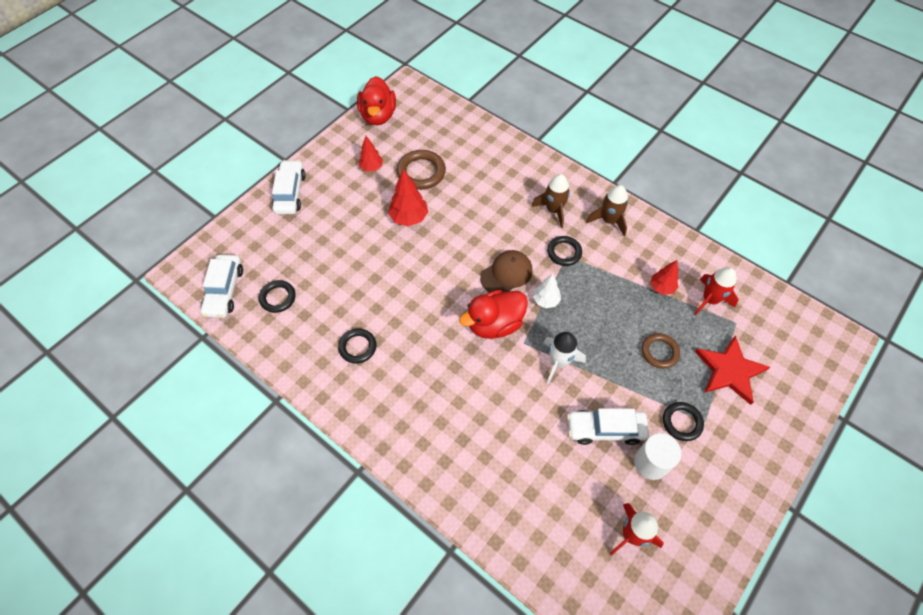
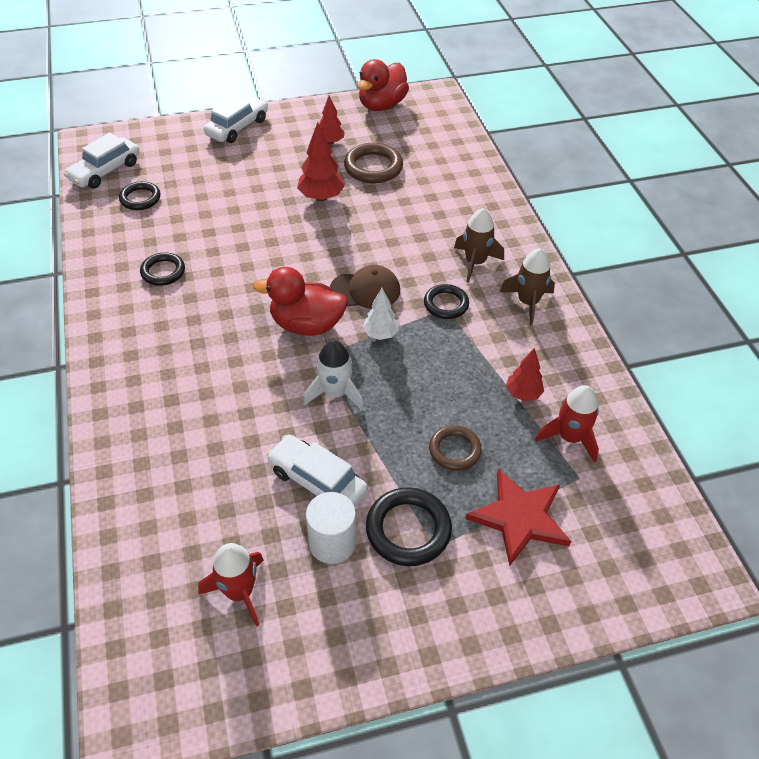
camera: 35 degrees right, 10 degrees down
(682, 422) = (408, 529): black ring -> black ring, size x1.52

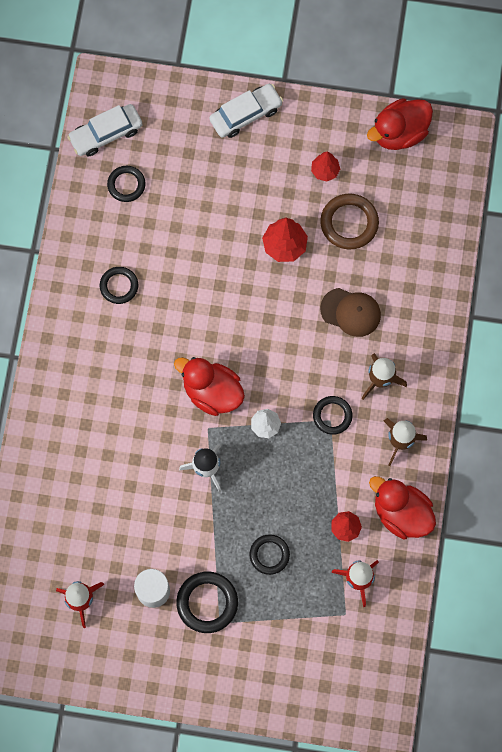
camera: 25 degrees right, 25 degrees up
(317, 481) = (162, 539): white car -> none
(365, 290) = (274, 374): brown cap -> brown cap (351, 312)
(454, 450) = (269, 555): brown ring -> black ring
(519, 518) = (286, 626): red star -> none
(572, 360) = (401, 513): none -> red duck

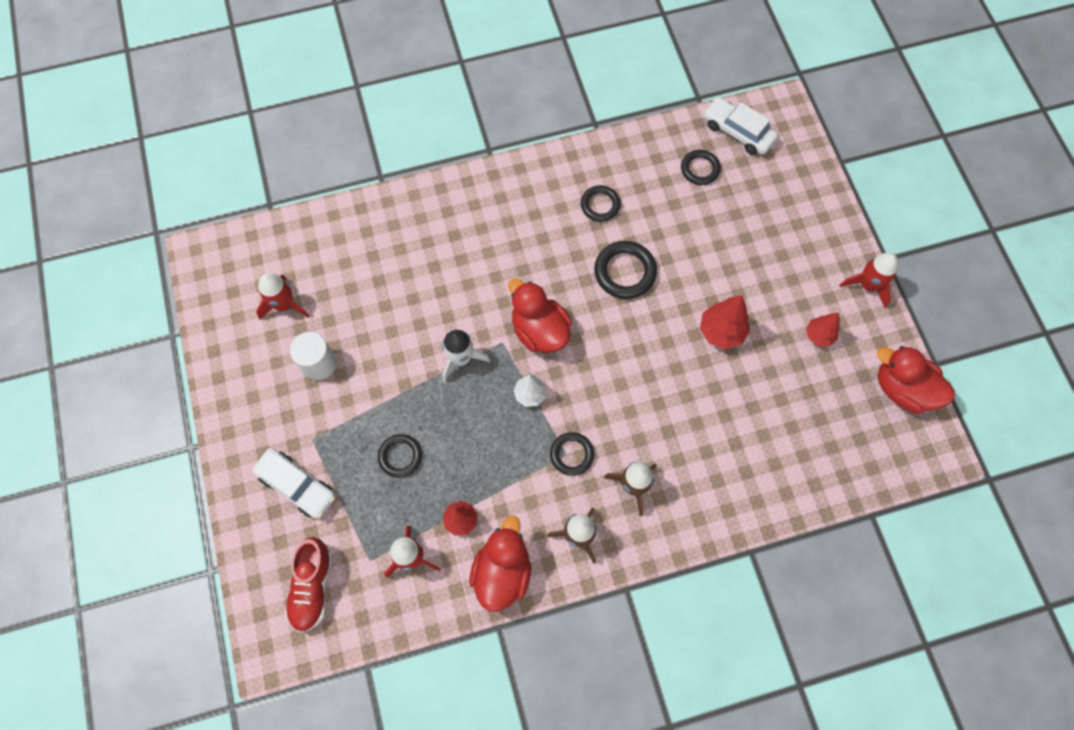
camera: 65 degrees right, 5 degrees down
(207, 603) = (327, 418): black ring -> black ring (625, 272)
(212, 392) = (539, 330): red duck -> red duck turned 45 degrees counterclockwise
(246, 114) = (830, 239): white car -> white car (297, 485)
(300, 108) = (867, 285): none -> red rocket
(346, 668) = (313, 587): none -> red shoe
(349, 223) = (779, 382): brown ring -> none
(351, 312) = (688, 425): brown cap -> none

